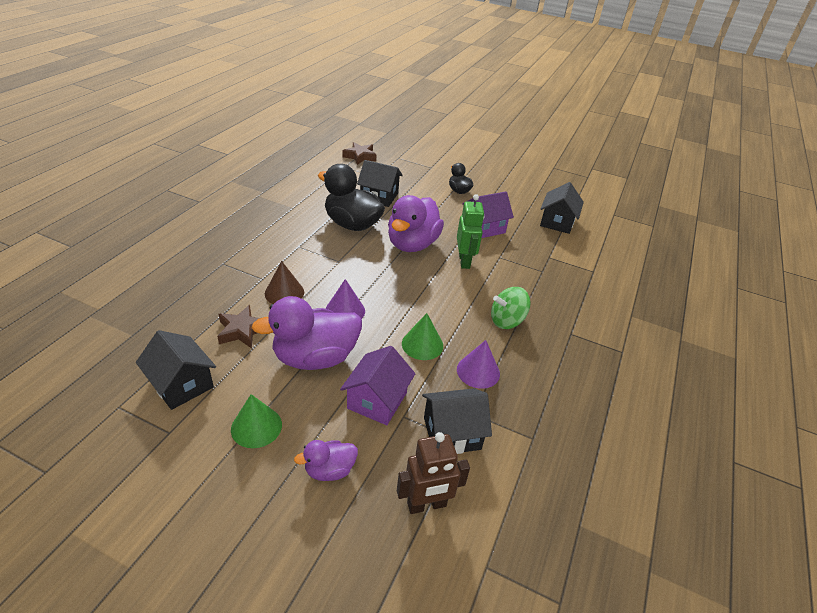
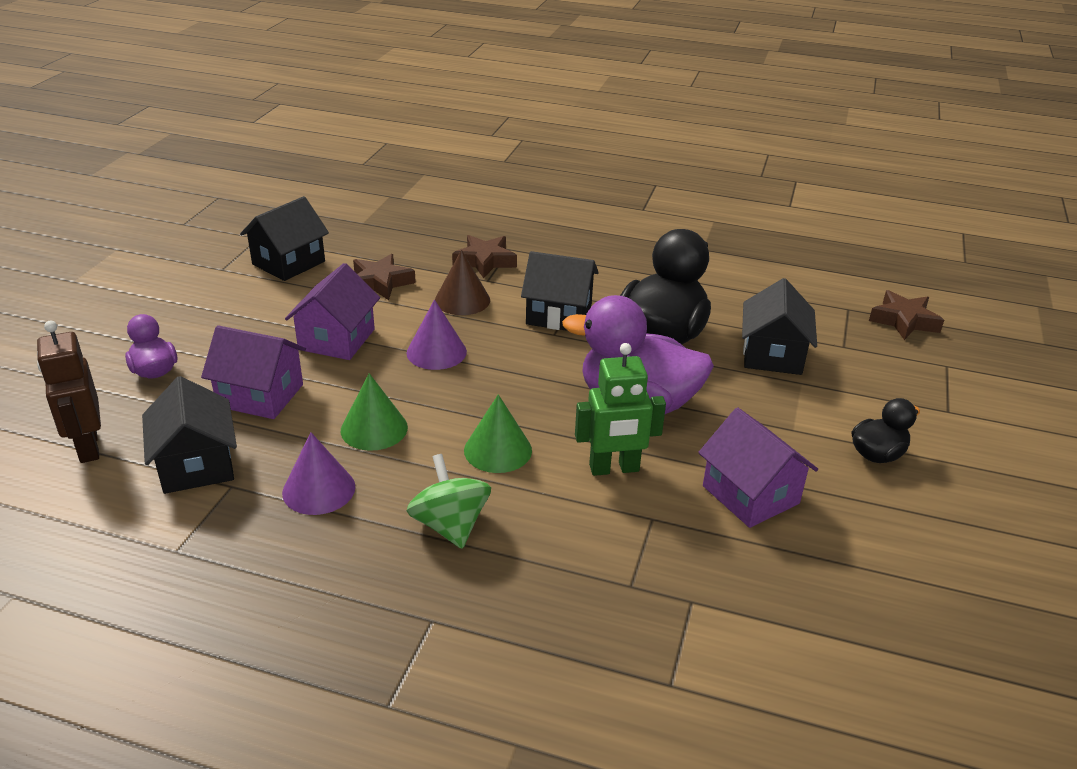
camera: 85 degrees right, 5 degrees down
(235, 276) = (485, 261): none -> brown star
(256, 427) = (224, 316): green cone -> green cone (498, 450)
(315, 358) = (337, 339): purple duck -> purple house
(557, 222) = (858, 626): black house -> black house (559, 314)

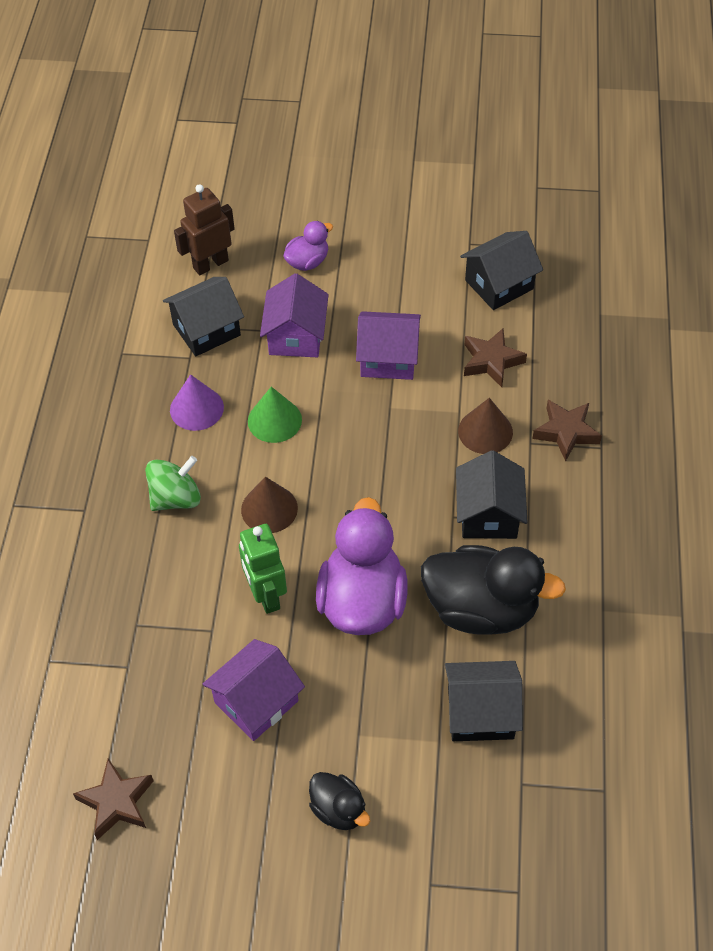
camera: 80 degrees right, 20 degrees up
(288, 263) = (499, 284): black house -> black house turned 60 degrees counterclockwise
(436, 352) = (392, 433): purple cone -> none
(498, 450) = (269, 509): green cone -> brown cone
(904, 321) = (599, 851): brown star -> brown star (116, 802)

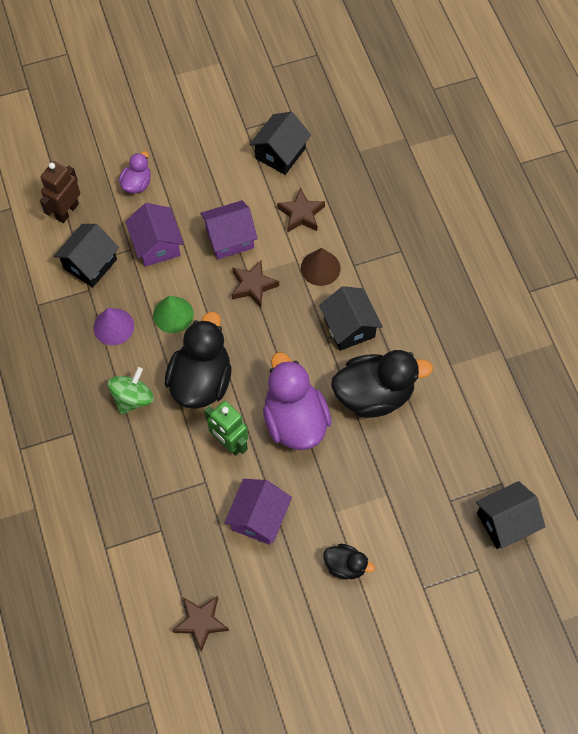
camera: 25 degrees left, 10 degrees up
(269, 509) = (201, 380): brown cone -> black duck
(480, 713) = (404, 465): black house -> black house (505, 522)
(566, 432) = (374, 248): brown star -> brown star (253, 286)

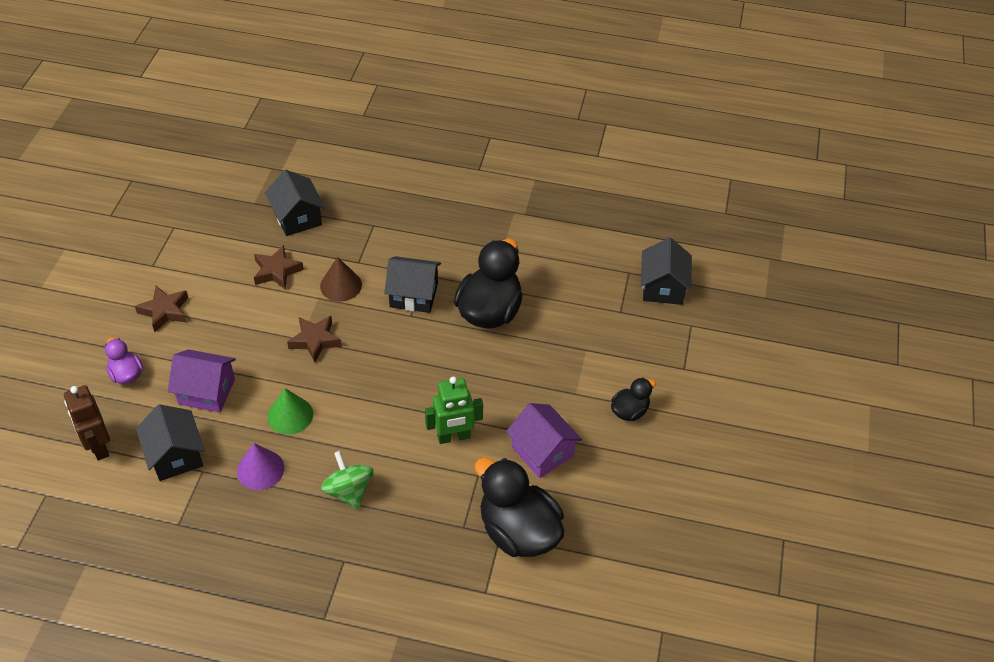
camera: 60 degrees left, 15 degrees down
(201, 380) = (376, 427): black duck -> black duck (518, 531)
(201, 622) = (612, 548): brown star -> brown star (165, 311)
(230, 238) = (252, 333): purple house -> none
(280, 153) = (203, 254): black house -> black house (297, 217)
(295, 420) = (470, 378): purple duck -> none

